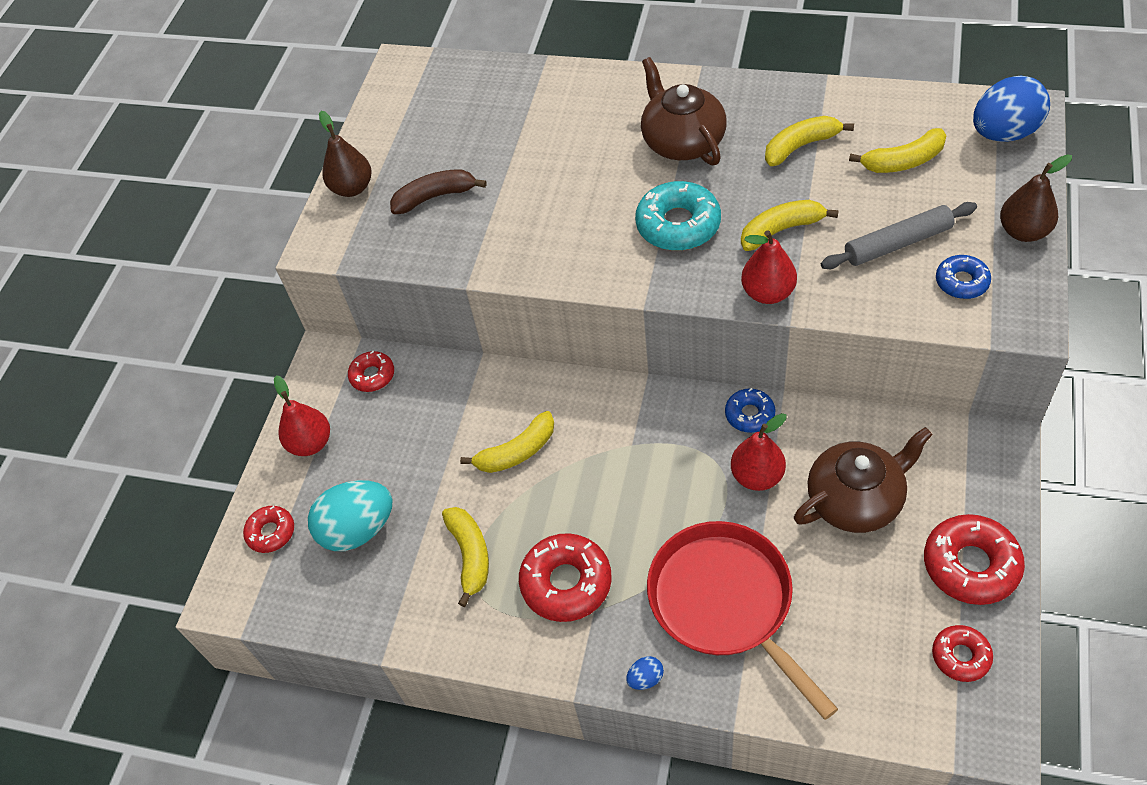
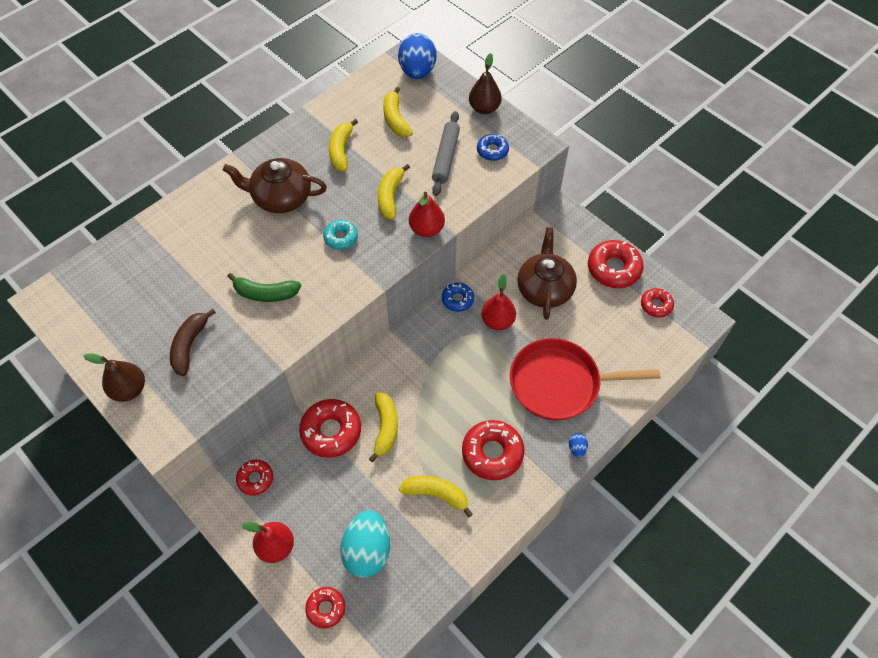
camera: 65 degrees left, 5 degrees up
(474, 404) = (331, 431): none -> red donut
(547, 211) = (265, 293): none -> green banana
(678, 225) = (341, 238): turquoise donut -> turquoise donut, size x0.58
(903, 161) = (395, 119): yellow banana -> yellow banana turned 150 degrees clockwise

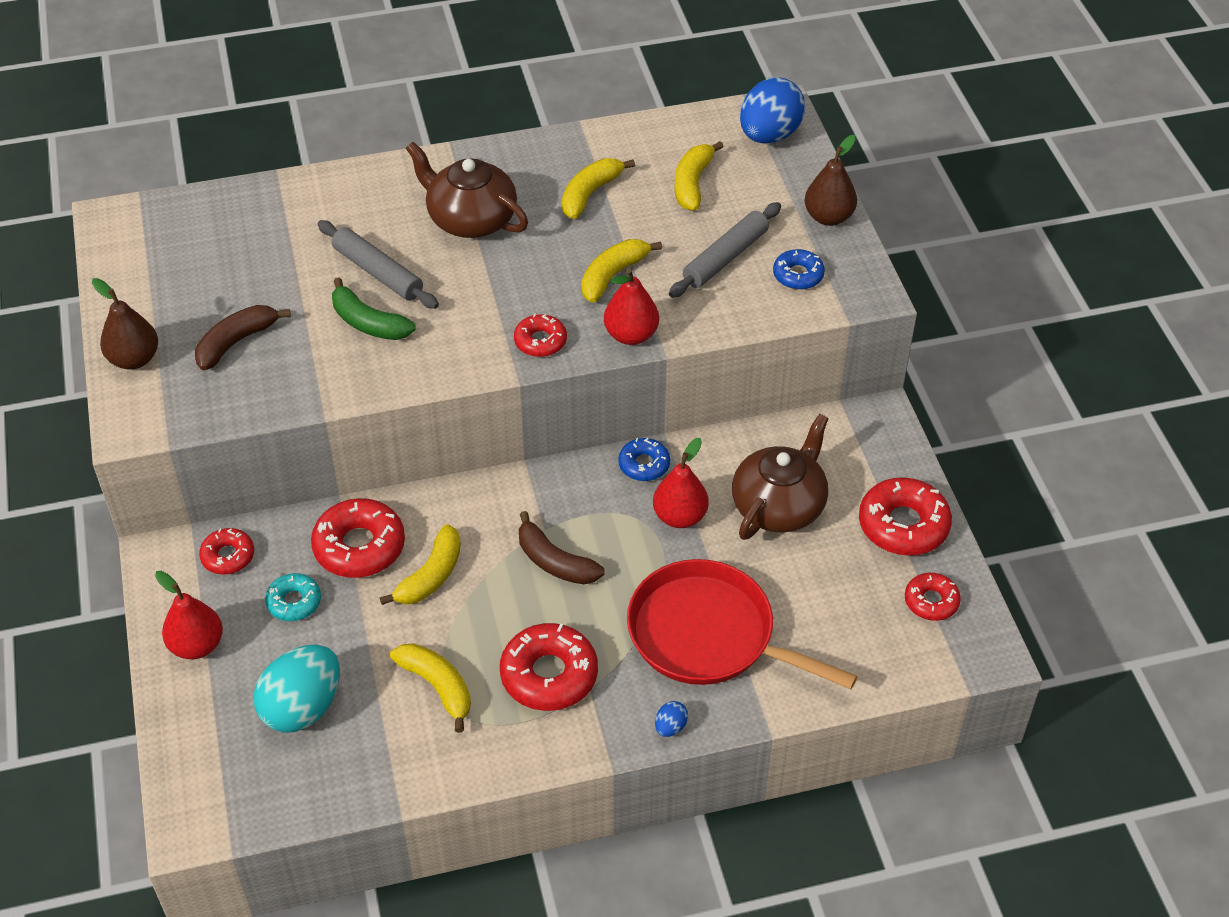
camera: 30 degrees right, 10 degrees down
(248, 257) = (378, 272): none -> grey rolling pin
(326, 608) = (205, 746): red donut -> red donut (540, 341)
(341, 238) = (510, 298): turquoise donut -> turquoise donut (294, 602)
(449, 383) = (554, 562): none -> brown banana

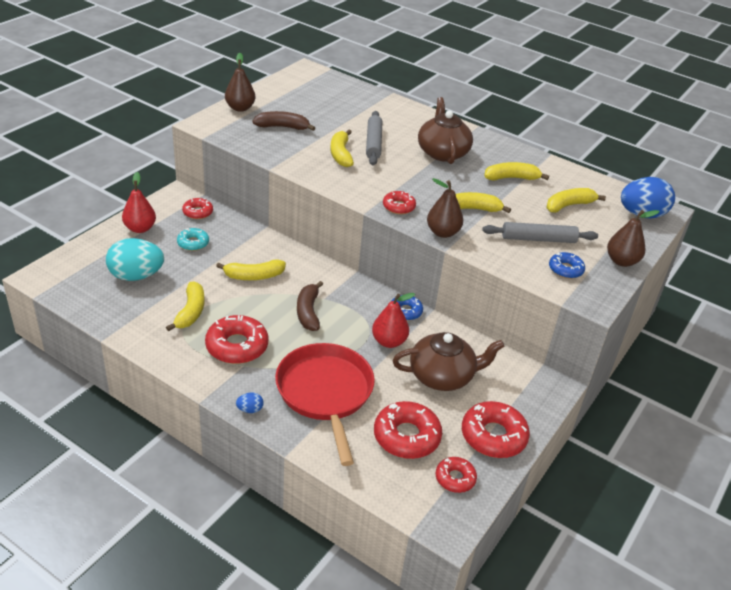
camera: 45 degrees right, 10 degrees down
(359, 546) = (246, 246): red donut -> red donut (406, 436)
(368, 323) = (340, 154): green banana -> yellow banana
(631, 335) = (442, 232): red pear -> brown pear

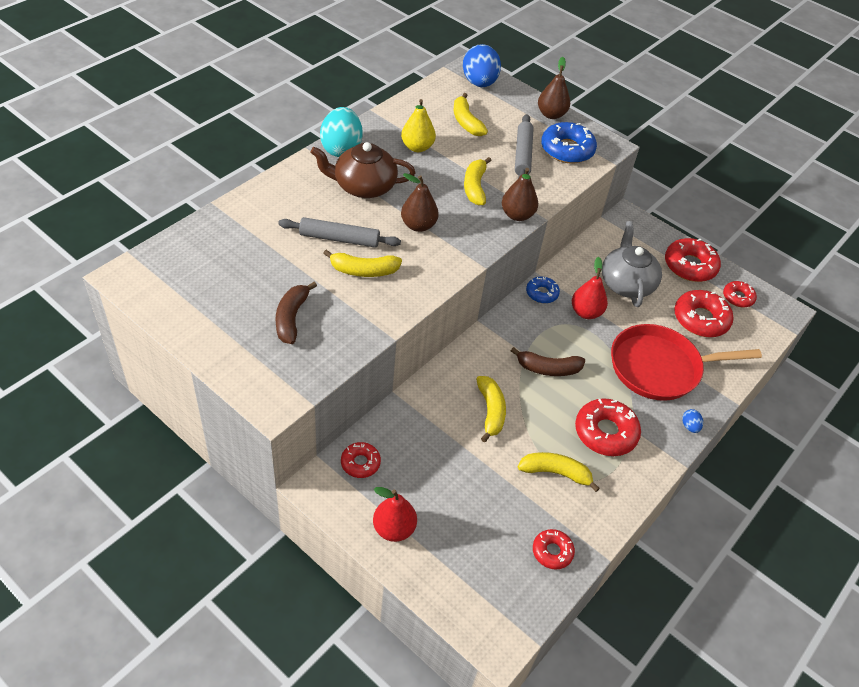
camera: 85 degrees left, 10 degrees up
(136, 276) = (493, 529): turquoise egg -> turquoise egg (341, 149)
(193, 243) = (427, 469): turquoise donut -> none
(240, 108) = (232, 359): brown pear -> brown pear (418, 225)
(398, 207) = (473, 239): red donut -> red donut (552, 552)
(442, 376) = (626, 283): brown teapot -> grey teapot
(511, 178) = (417, 147): yellow banana -> yellow pear
(565, 269) = (567, 149): blue donut -> blue donut, size x1.72

